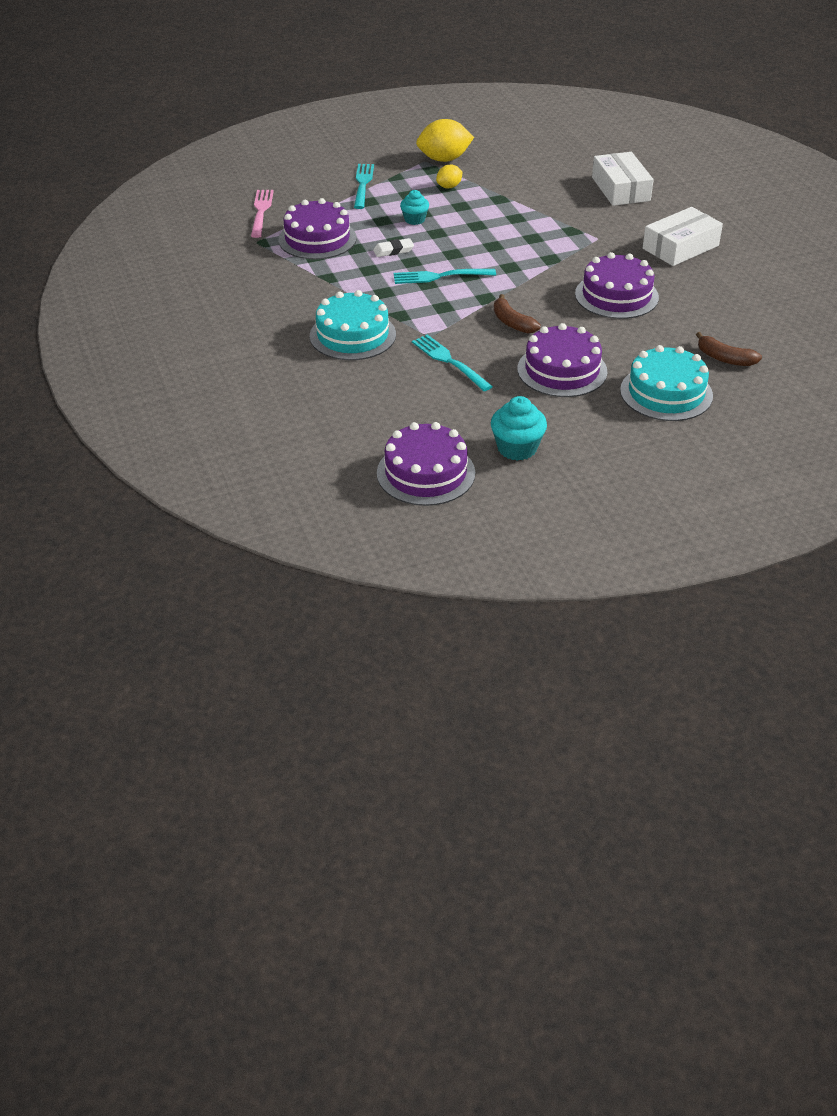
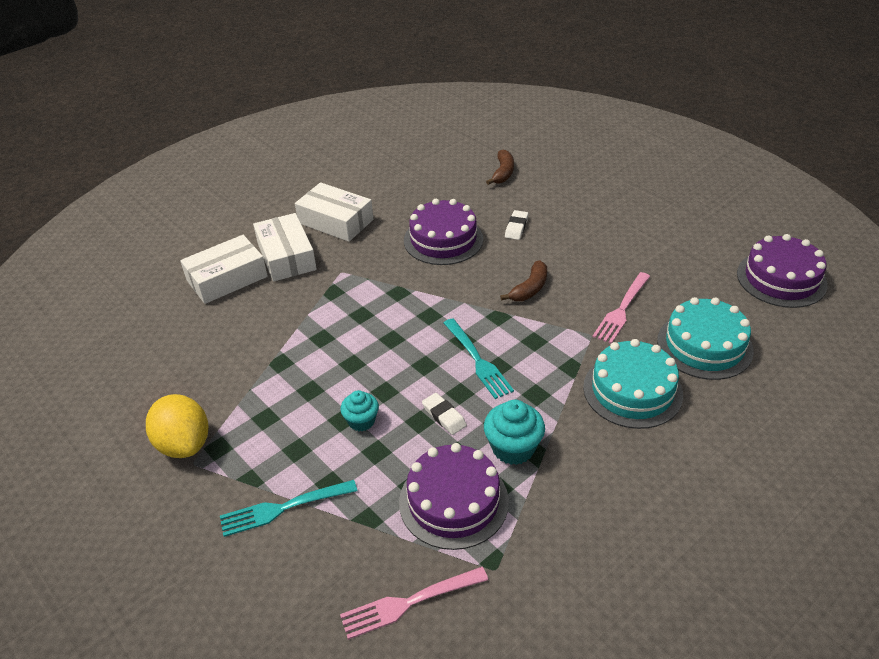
camera: 110 degrees left, 0 degrees up
(449, 187) = (263, 415): yellow lemon -> none
(449, 361) = (622, 310): turquoise fork -> pink fork
(517, 448) = (704, 242): turquoise cupcake -> turquoise cupcake (513, 448)
(562, 370) = (582, 244): purple cake -> none
(613, 340) = (516, 227): none -> white eraser
(637, 217) = (286, 256): none -> white box
(666, 393) = (570, 190): turquoise cake -> turquoise cake (704, 345)

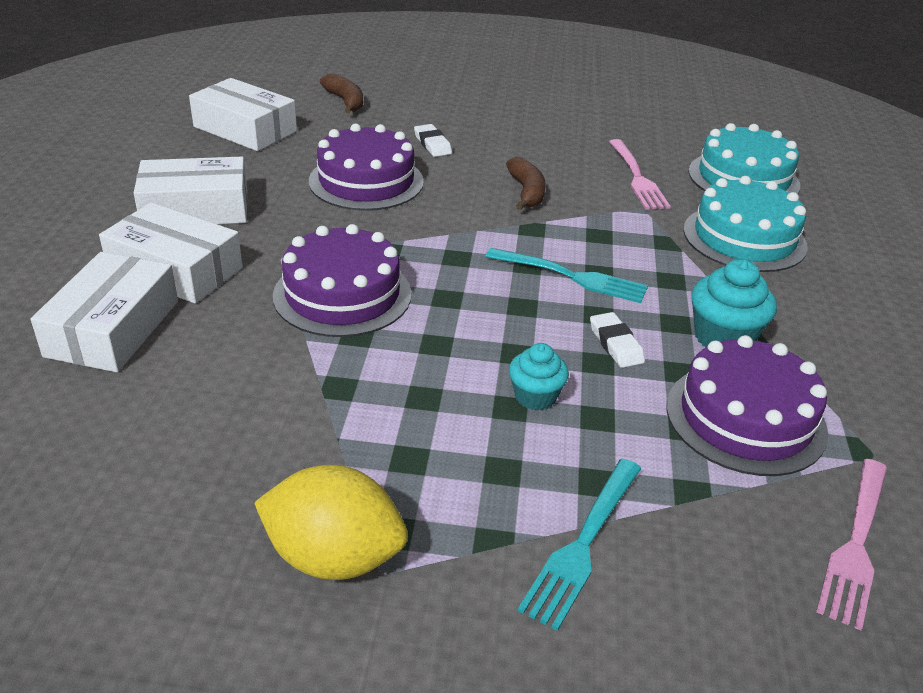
camera: 45 degrees left, 5 degrees down
(420, 174) = (245, 129): none -> white box
(444, 416) = (616, 344): white eraser -> white eraser turned 60 degrees clockwise
(781, 279) = (722, 108): purple cake -> purple cake (342, 294)

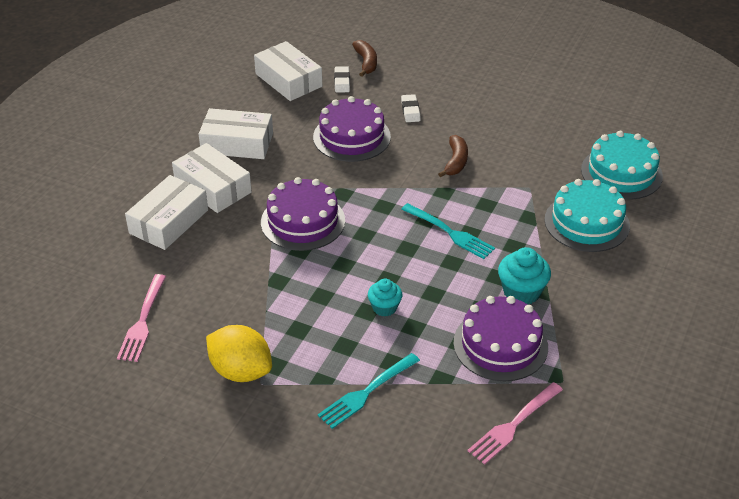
camera: 20 degrees right, 5 degrees up
(616, 344) = (451, 284): white eraser -> white eraser (342, 82)
(637, 177) = (542, 160): pink fork -> pink fork (142, 321)

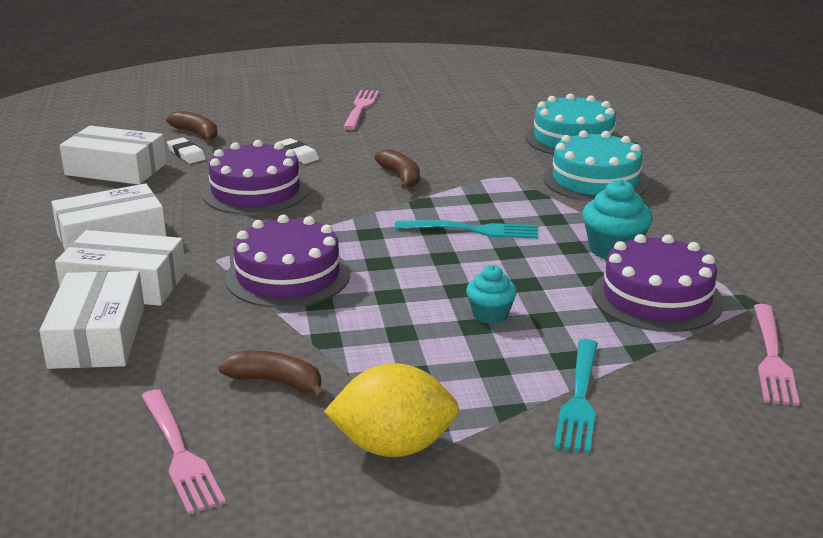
camera: 35 degrees left, 15 degrees down
(225, 298) = (276, 382): none -> brown banana
(501, 76) = (360, 108): none -> pink fork

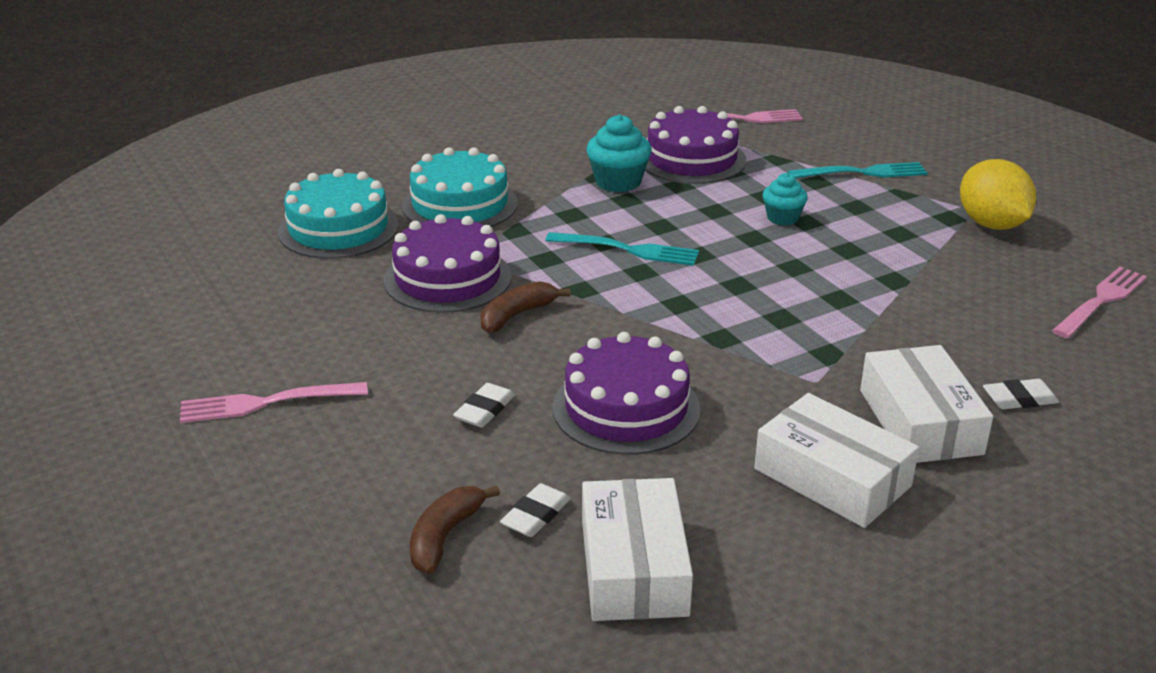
camera: 110 degrees left, 5 degrees up
(98, 336) = (1019, 399): white box -> white eraser
(276, 382) = (976, 286): brown banana -> none
(288, 276) = (809, 327): purple cake -> purple cake (447, 278)
(473, 230) = (628, 250): turquoise fork -> turquoise fork turned 120 degrees clockwise

